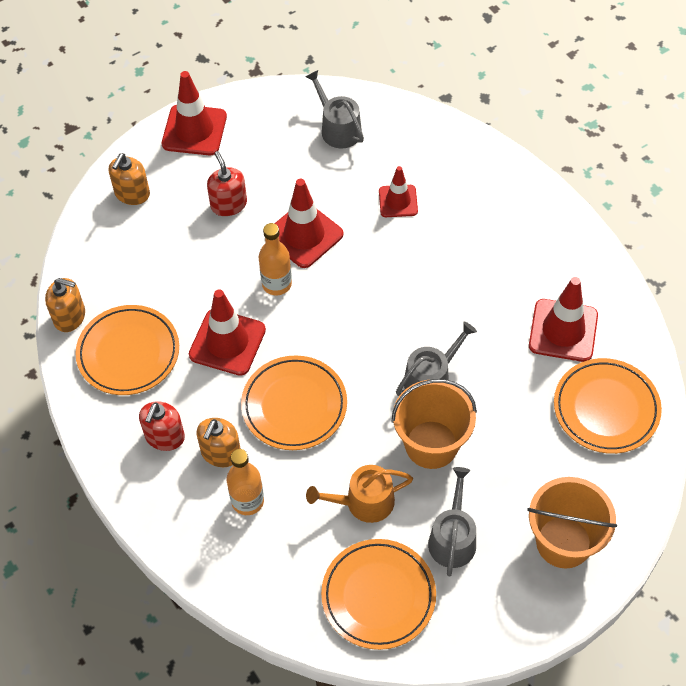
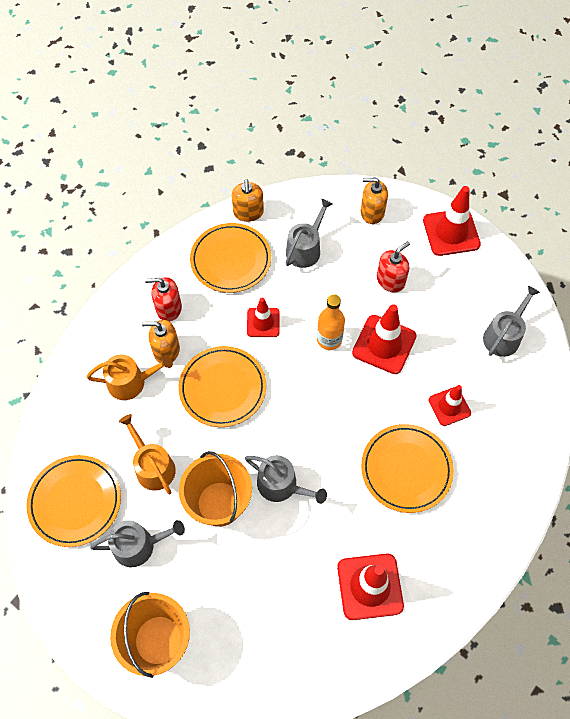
camera: 70 degrees right, 5 degrees up
(149, 272) = (305, 249): none -> grey watering can
(227, 342) = (263, 322): red traffic cone -> red traffic cone, size x0.62
(247, 501) = (131, 382): orange bottle -> orange watering can
(606, 408) = (301, 647): orange plate -> orange plate (406, 469)

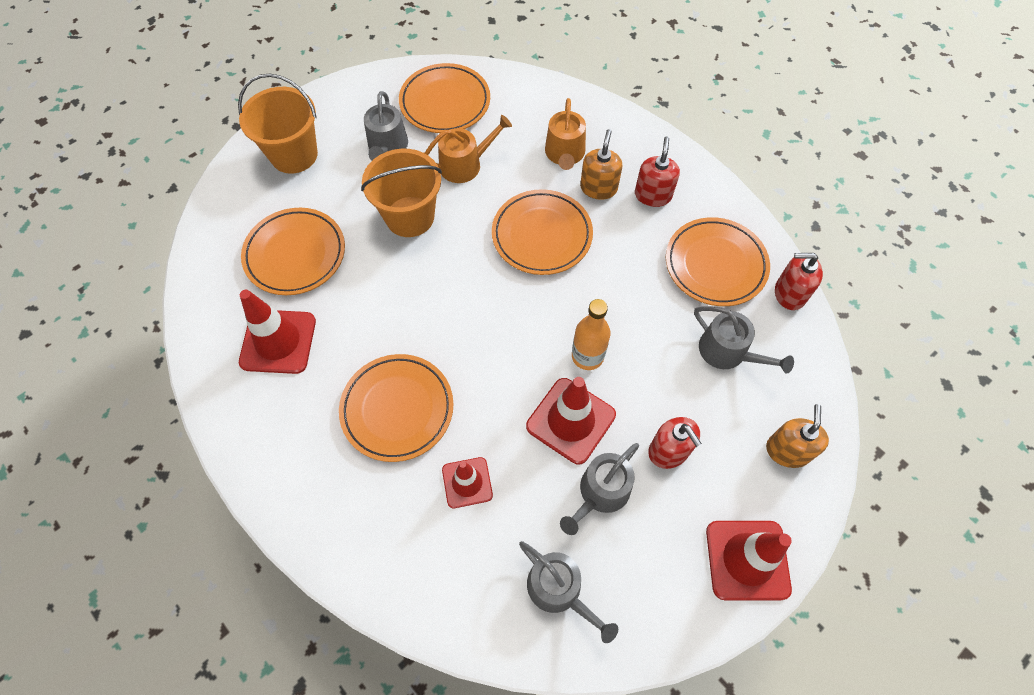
camera: 100 degrees right, 0 degrees up
(248, 212) = (789, 293): orange soap dispenser -> red soap dispenser
(263, 322) = (622, 287): red traffic cone -> none
(278, 600) = (295, 254): none -> orange plate
(281, 485) = (414, 276): grey watering can -> grey watering can (600, 493)

